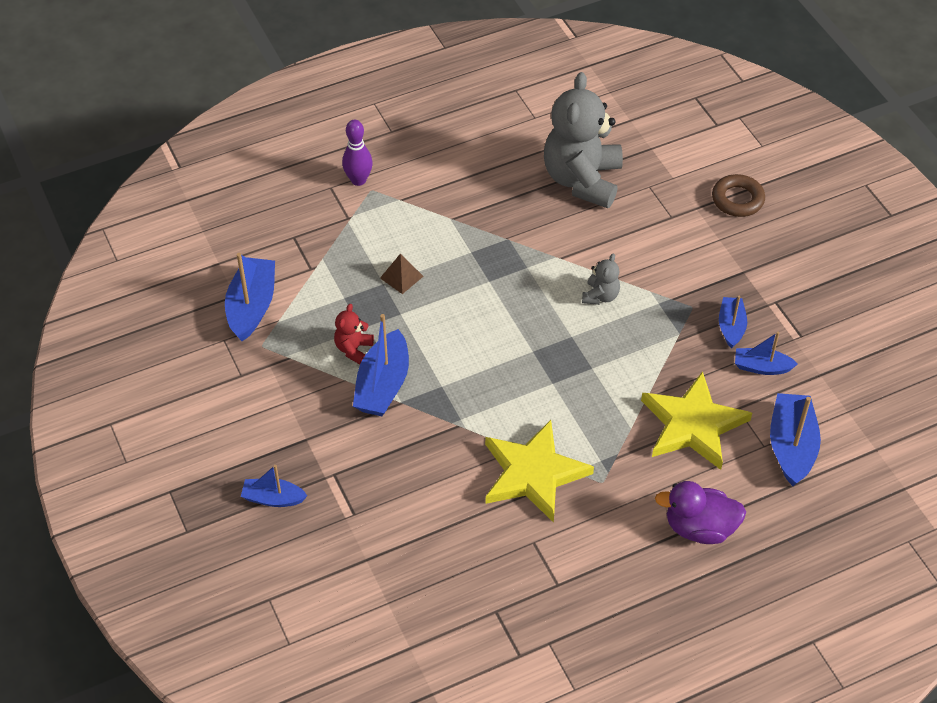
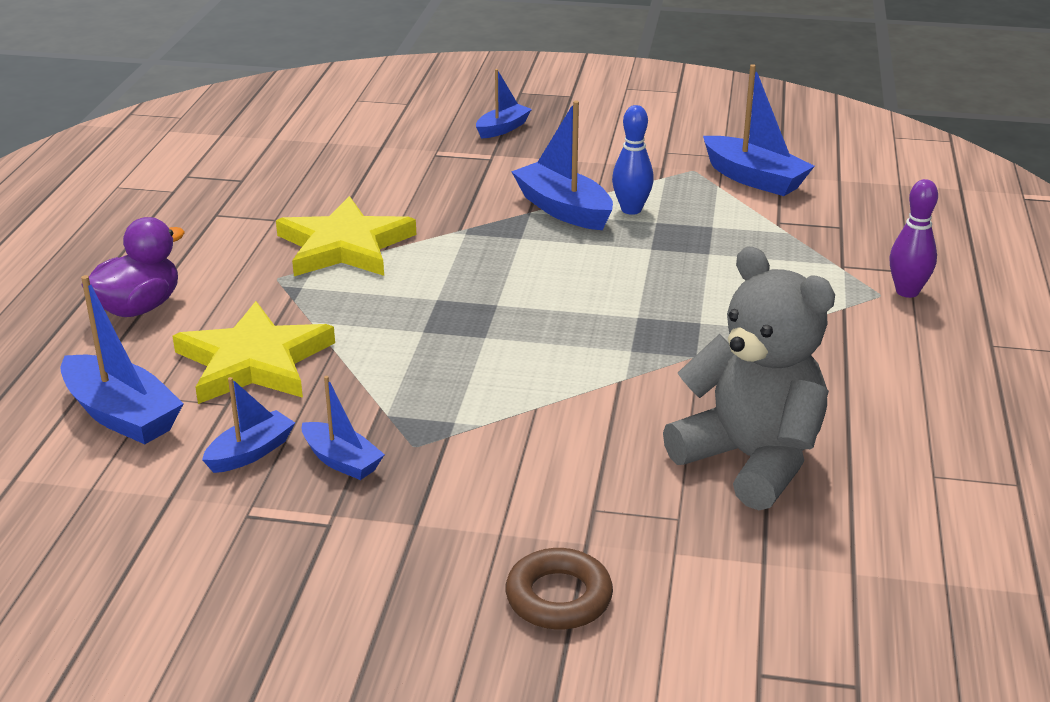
camera: 125 degrees right, 20 degrees down
(353, 349) = (631, 210): red teddy bear -> blue bowling pin
(401, 277) = (707, 266): brown pyramid -> none
(600, 296) = (520, 382): grey teddy bear -> none

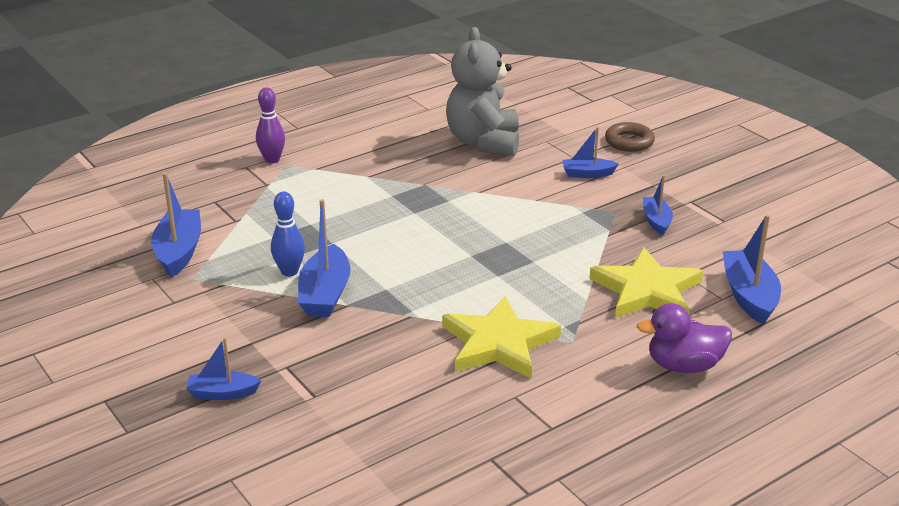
camera: 135 degrees left, 0 degrees up
(251, 452) = (696, 244): blue boat -> blue boat (587, 174)

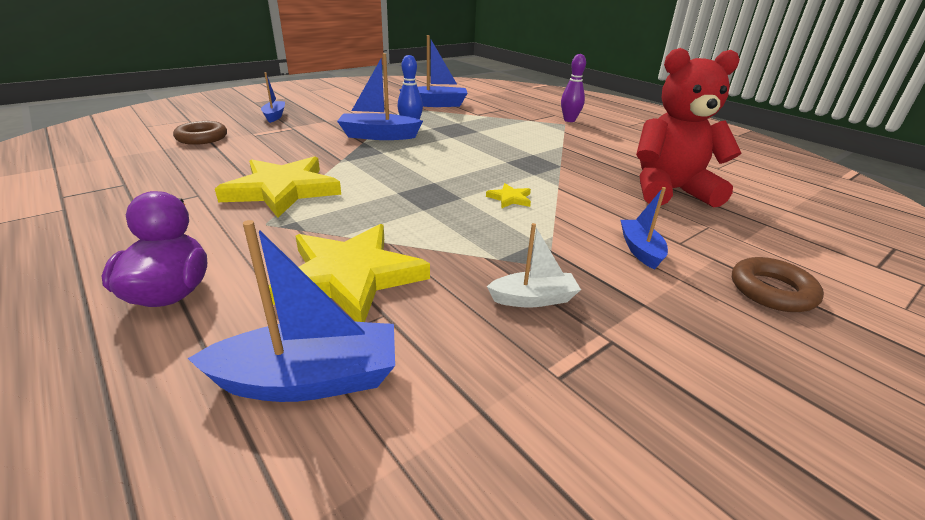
camera: 85 degrees right, 0 degrees up
(325, 441) = (202, 138): none -> brown ring
(483, 142) = (669, 191): grey teddy bear -> red teddy bear
(506, 217) = (510, 198): none -> yellow star
(656, 221) = (533, 299): blue boat -> white boat

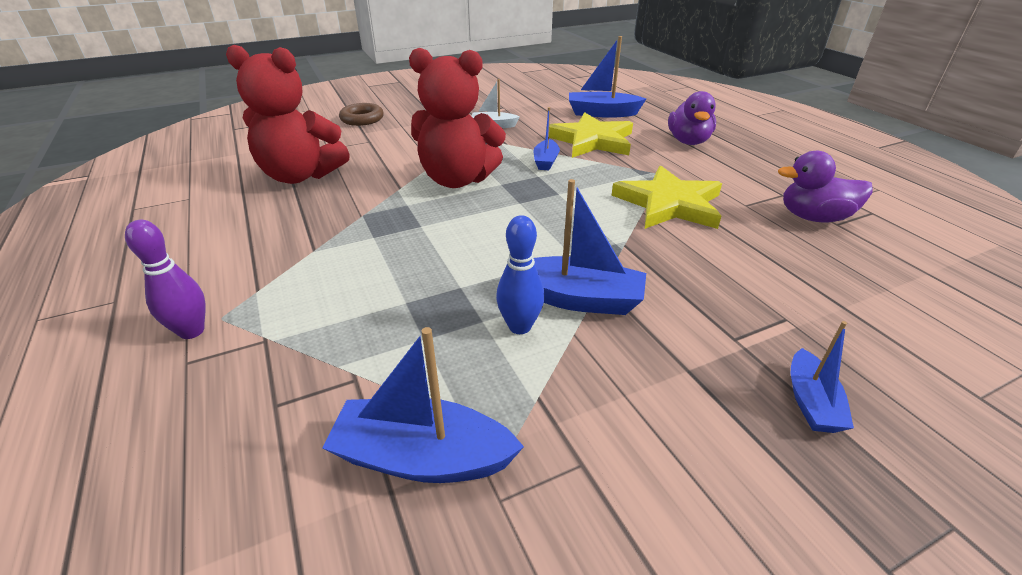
camera: 165 degrees left, 5 degrees up
(140, 187) = (813, 217): none -> purple duck
(202, 138) = (864, 315): brown ring -> none
(510, 198) = (457, 180): yellow star -> red teddy bear
(640, 250) = (403, 139): blue boat -> blue boat (546, 161)

